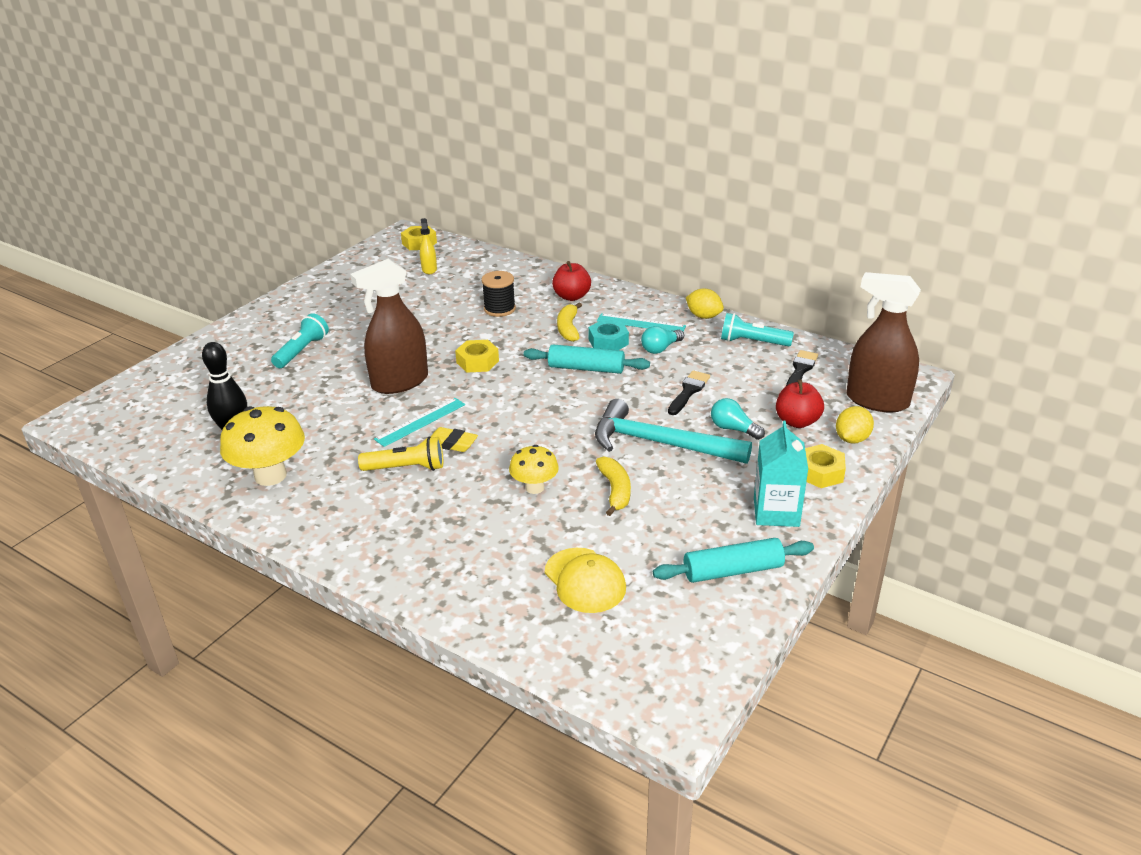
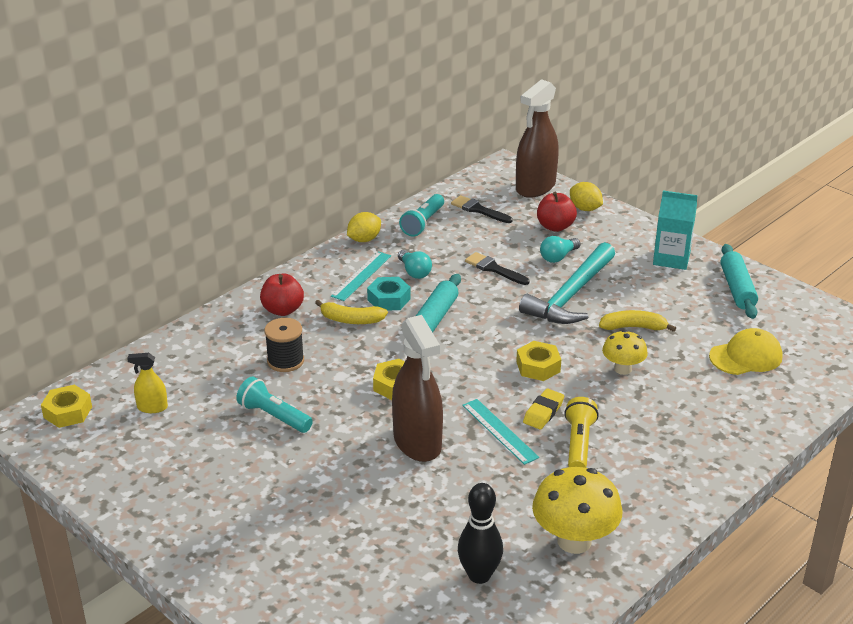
camera: 80 degrees left, 0 degrees up
(302, 351) = (315, 521): turquoise flashlight -> turquoise flashlight (274, 416)
(820, 472) = (625, 230): yellow nut -> yellow nut (538, 367)

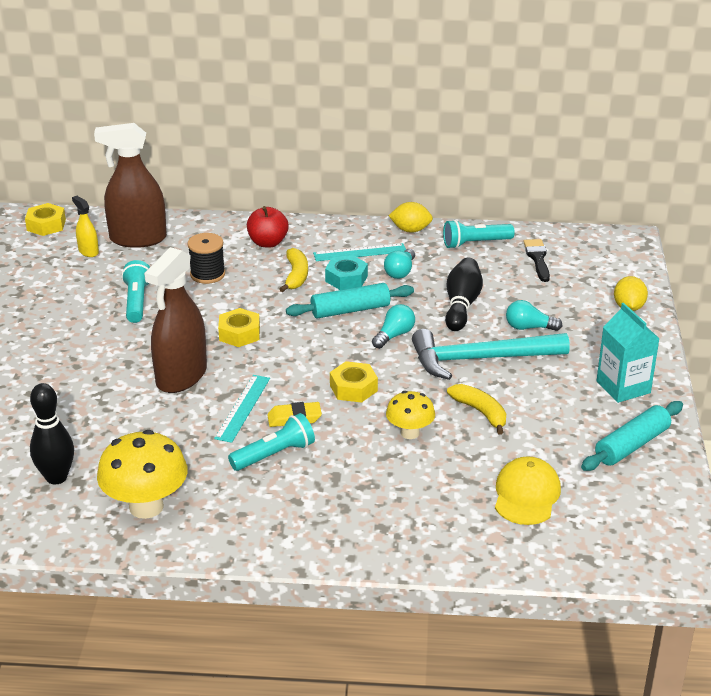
camera: 50 degrees right, 0 degrees up
(351, 320) = (296, 276): yellow banana -> yellow banana turned 150 degrees counterclockwise
(494, 269) = (461, 305): black brush -> black bowling pin
(494, 316) = (394, 335): none -> turquoise light bulb
(535, 187) = (620, 268): brown spray bottle -> brown spray bottle (138, 239)
(555, 226) = (574, 305): red apple -> none
(579, 444) = (274, 455): yellow flashlight -> turquoise flashlight
(746, 356) = (526, 495): yellow cap -> yellow cap turned 105 degrees counterclockwise

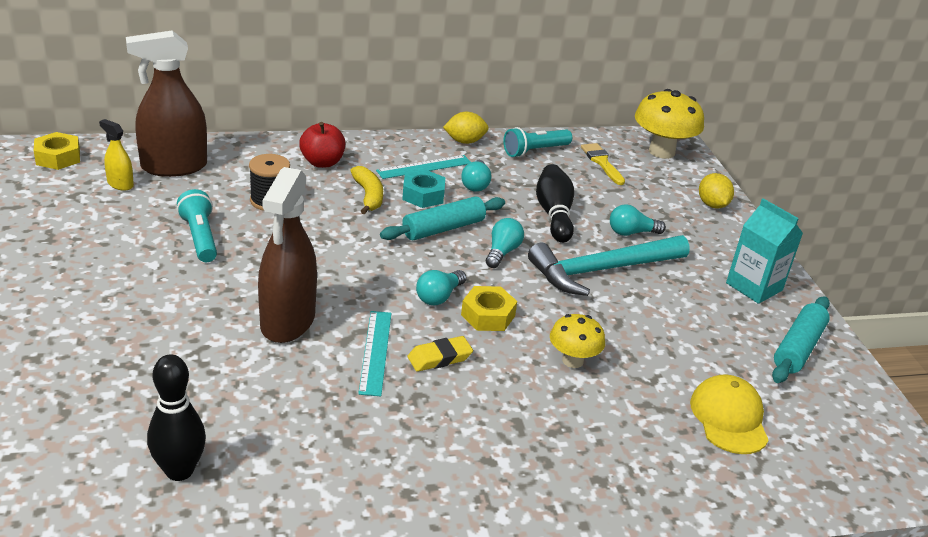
camera: 20 degrees left, 0 degrees up
(146, 506) = (311, 494): yellow mushroom -> yellow mushroom (661, 151)
(239, 333) = (334, 264): yellow nut -> none
(274, 455) = (437, 405): turquoise flashlight -> none
(318, 368) = (439, 296): none -> turquoise light bulb
(480, 412) = (633, 329): yellow banana -> none
(537, 258) = (602, 162): black brush -> yellow brush

